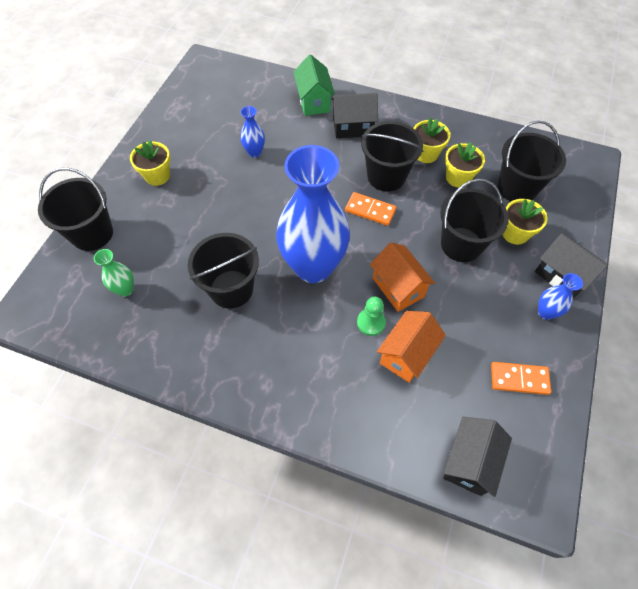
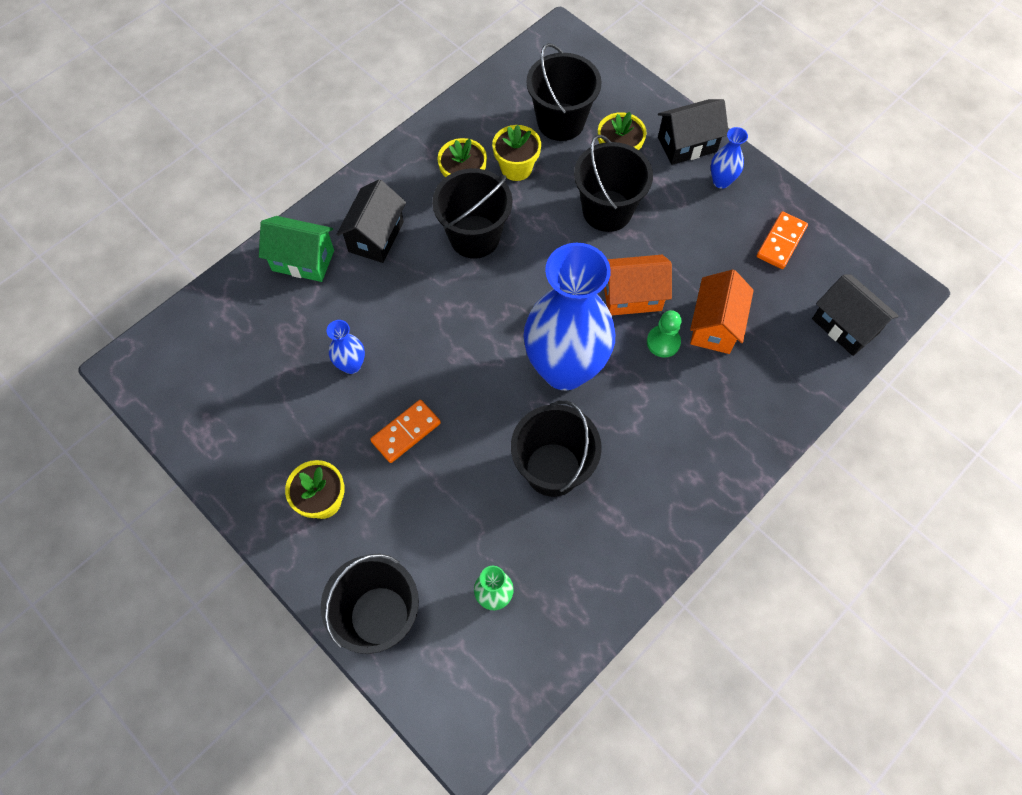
camera: 65 degrees left, 5 degrees up
(370, 210) = (515, 276): orange domino -> orange domino (406, 432)
(407, 354) = (715, 326): orange house -> orange house turned 45 degrees clockwise

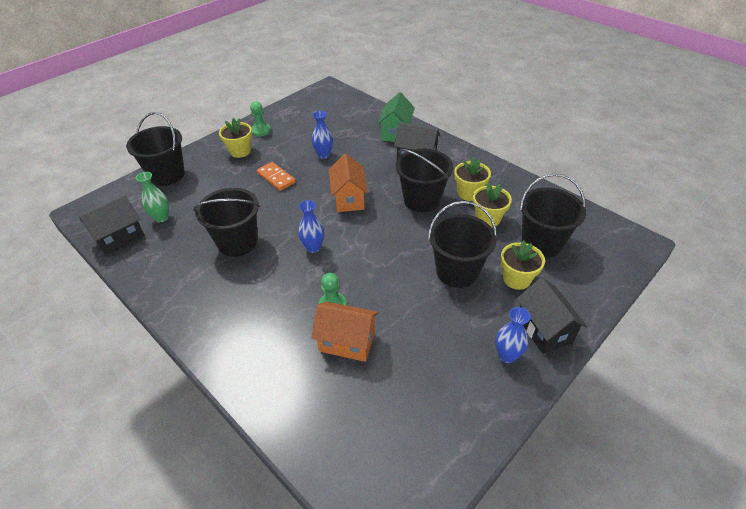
camera: 90 degrees right, 20 degrees down
(261, 473) = (261, 130): none -> green pawn
(565, 369) = (313, 247): blue vase -> blue vase, size x0.41
(632, 296) = (375, 286): orange house -> orange house (349, 198)
(781, 242) = (442, 404): orange domino -> none
(845, 326) = (345, 457): black house -> black house (120, 238)

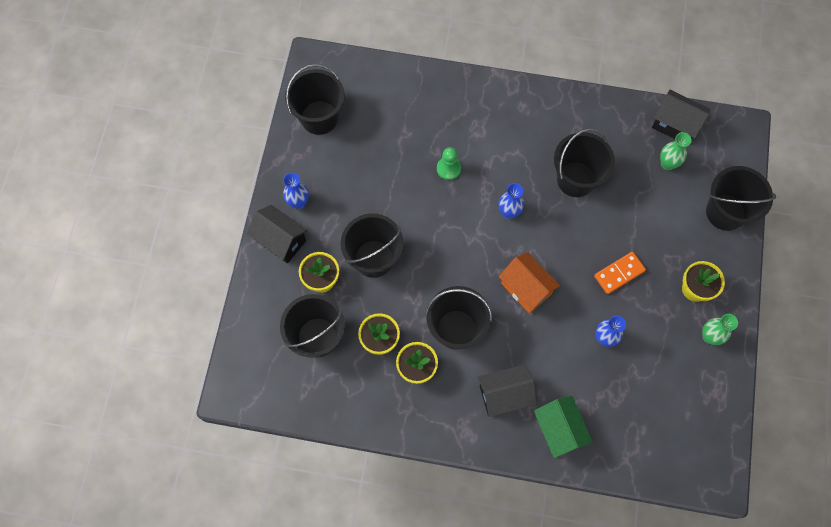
camera: 145 degrees right, 25 degrees up
(120, 238) = (675, 125): black house -> black house turned 75 degrees counterclockwise
(261, 130) = (709, 336): green pawn -> green vase
(276, 178) = (619, 273): orange domino -> orange domino turned 45 degrees counterclockwise
(347, 342) = (415, 147): orange house -> none
(430, 438) = (319, 117): none -> black bucket

